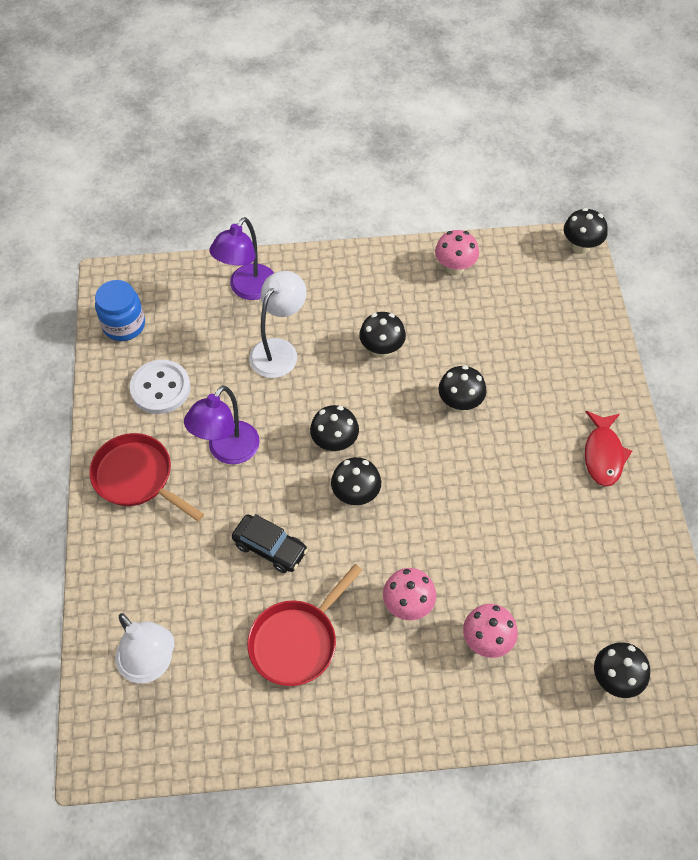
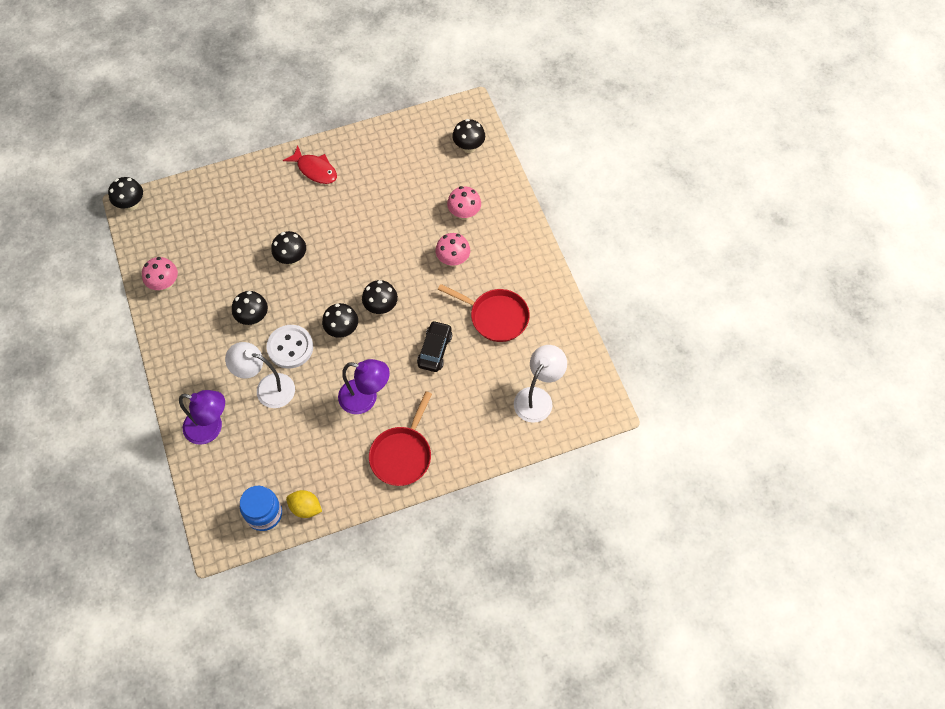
camera: 105 degrees left, 5 degrees up
(113, 365) = (305, 508): none -> yellow lemon
(160, 388) = (320, 464): white button -> white button (290, 347)
(603, 454) = (315, 169): red fish -> red fish turned 45 degrees clockwise

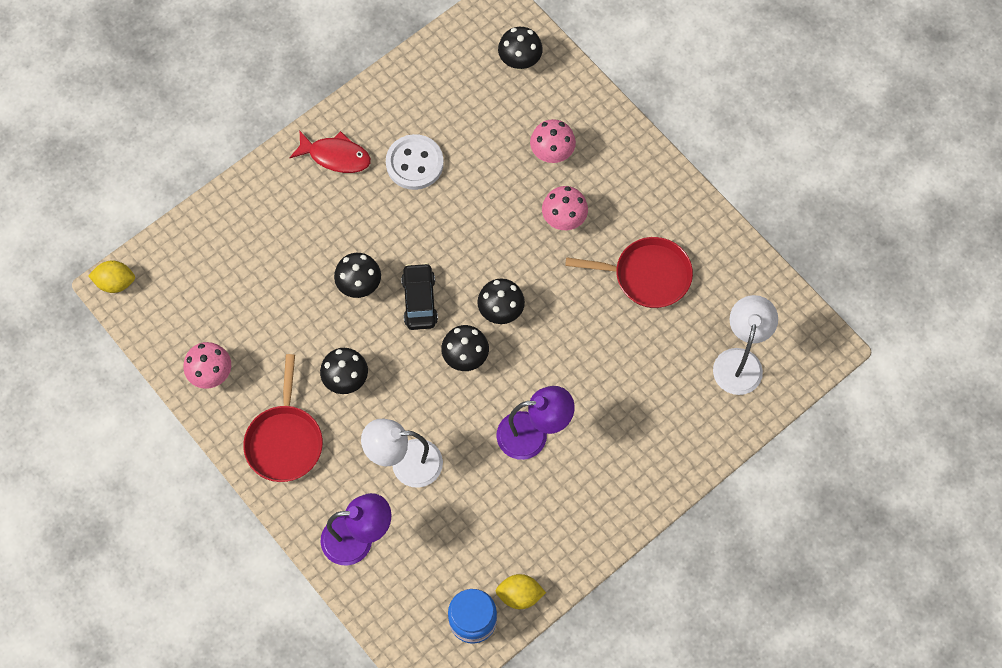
camera: 20 degrees left, 5 degrees up
(131, 204) = (115, 282): black mushroom -> yellow lemon
(290, 347) = (410, 402): white button -> white button (414, 163)
(402, 454) = (607, 488): red pan -> red pan (285, 440)
(434, 350) = (590, 343): black car -> black car (419, 300)

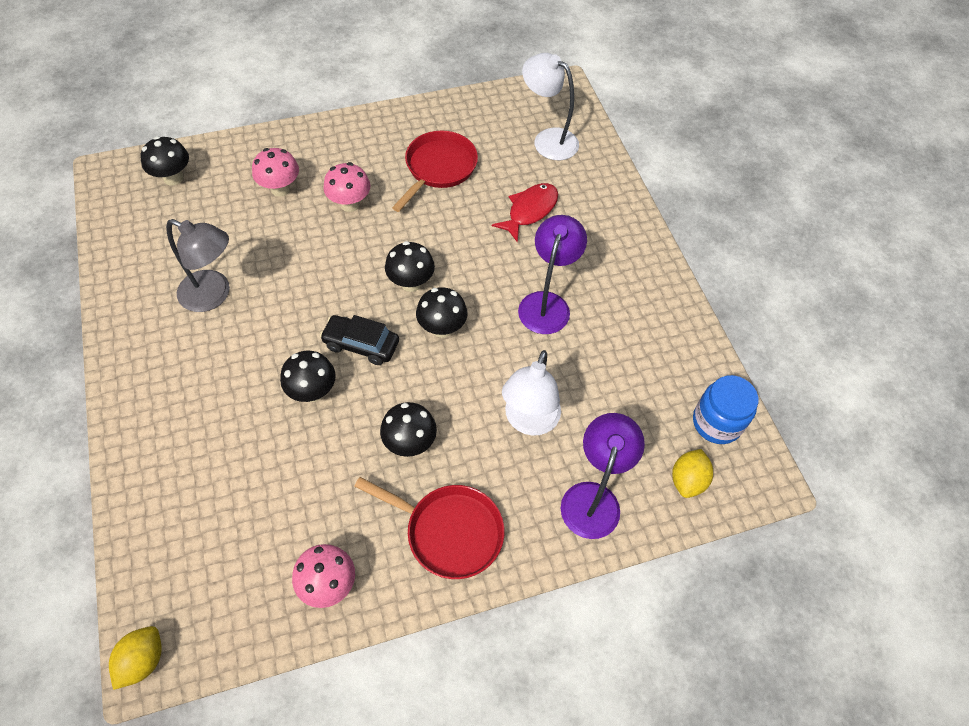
camera: 70 degrees left, 10 degrees down
(335, 156) = (155, 360): red fish -> red fish (530, 211)
(414, 163) = (214, 295): white button -> grey lamp
(519, 595) = (703, 373): yellow lemon -> yellow lemon (687, 480)

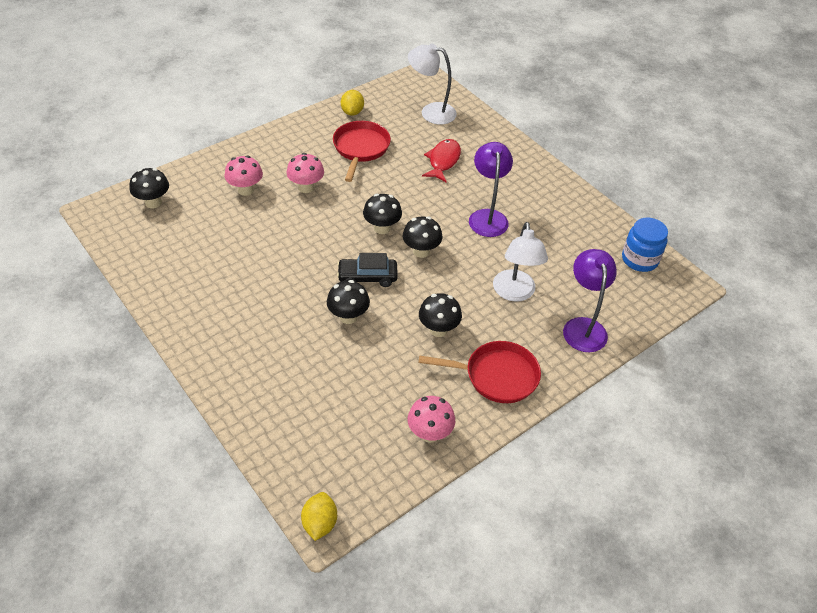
camera: 20 degrees left, 10 degrees down
(214, 295) = (234, 274): grey lamp -> none
(687, 480) = (639, 299): yellow lemon -> yellow lemon (352, 112)

